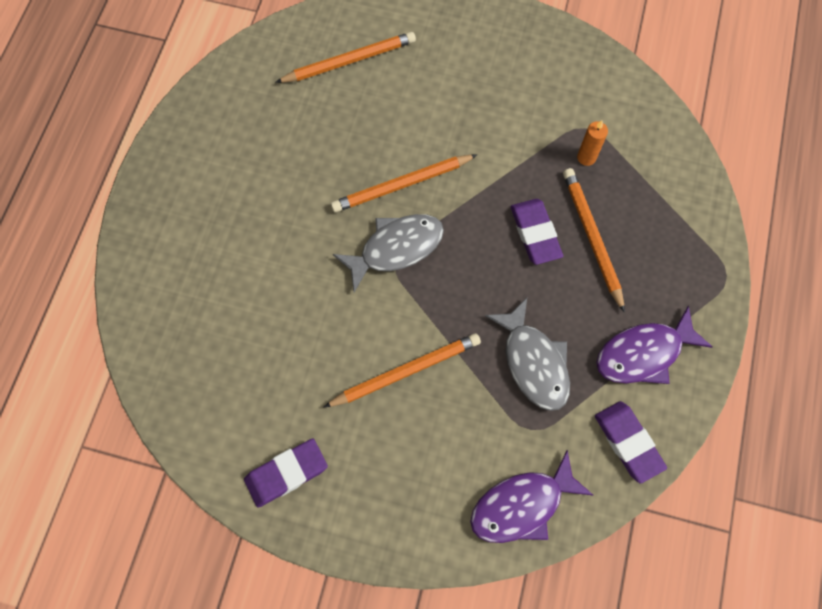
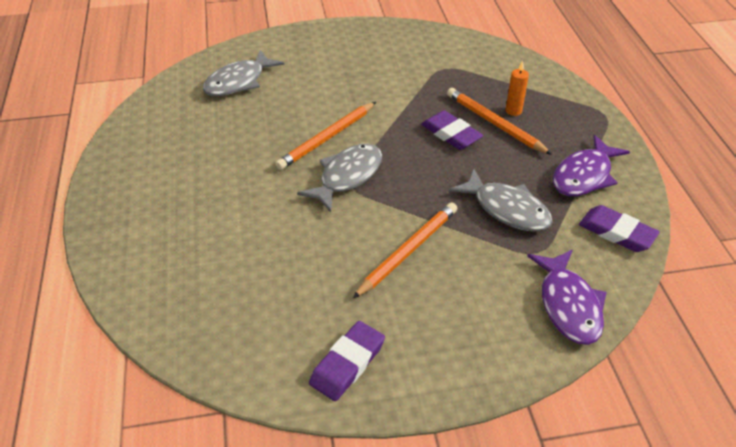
camera: 25 degrees left, 25 degrees down
(349, 61) = (239, 82): orange pencil -> grey fish
(522, 505) = (568, 305): purple fish -> purple fish turned 45 degrees counterclockwise
(586, 157) = (457, 83): orange candle -> orange candle (513, 111)

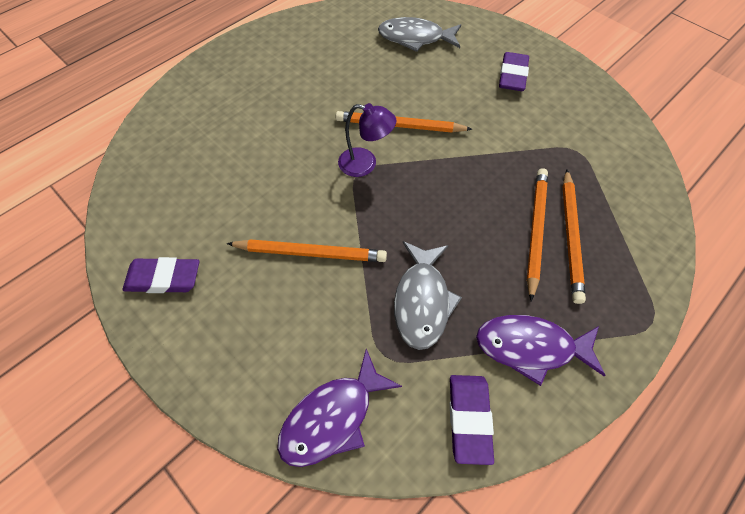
camera: 55 degrees right, 15 degrees up
(347, 176) = (365, 164): grey fish -> purple lamp
(451, 134) = (486, 205): purple eraser -> purple eraser (512, 75)
(513, 111) = (570, 236): orange candle -> orange pencil

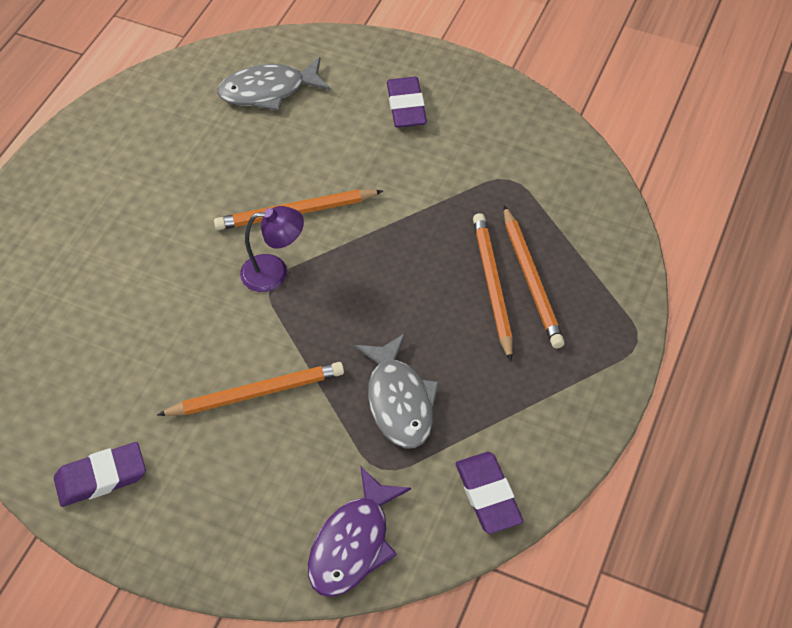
camera: 20 degrees left, 5 degrees down
(531, 347) = (526, 407): purple fish -> none

